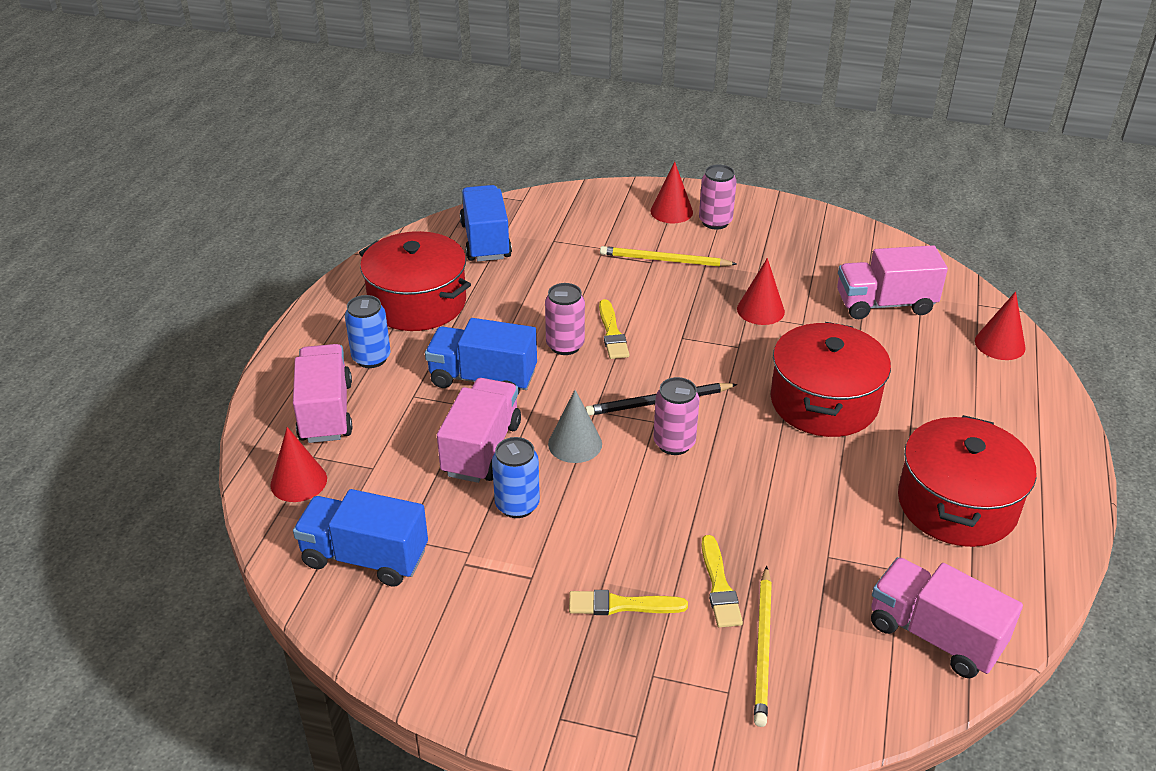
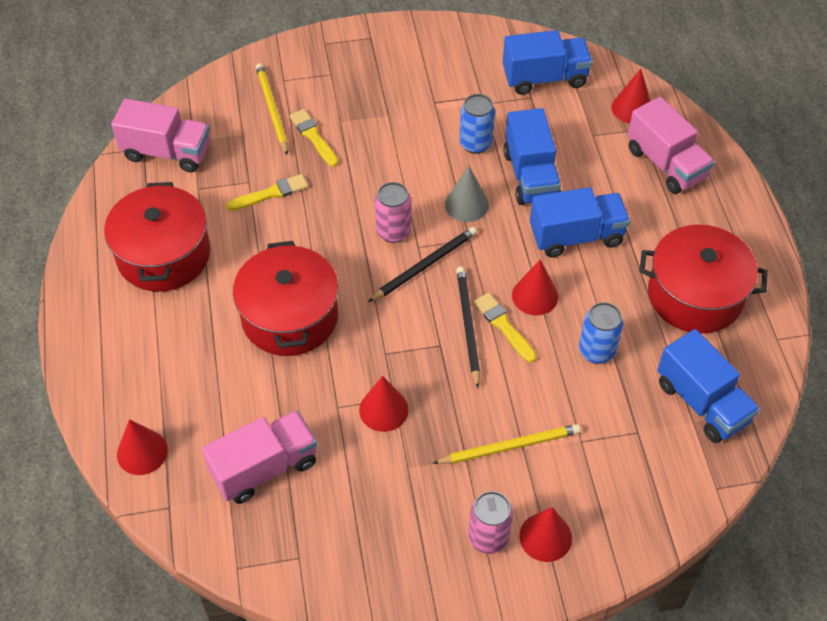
camera: 155 degrees right, 15 degrees up
(371, 358) = (679, 222): blue can -> blue can (596, 351)
(481, 449) = (530, 176): pink truck -> blue truck
(565, 345) = (535, 296): pink can -> red cone
(621, 605) = (369, 104): yellow brush -> yellow brush (271, 193)
(646, 343) = (468, 326): none -> black pencil

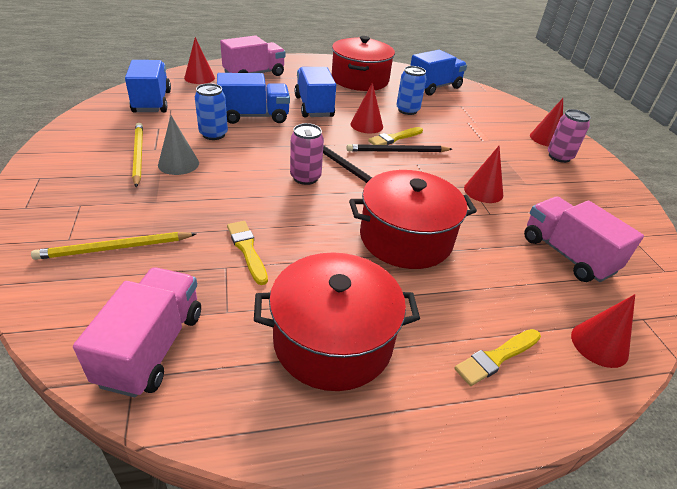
camera: 95 degrees left, 15 degrees down
(313, 137) = (172, 219): yellow brush -> yellow brush (496, 358)
(466, 204) = (279, 143): grey cone -> grey cone (178, 164)
(510, 446) = (490, 144): yellow pencil -> yellow pencil (138, 155)

